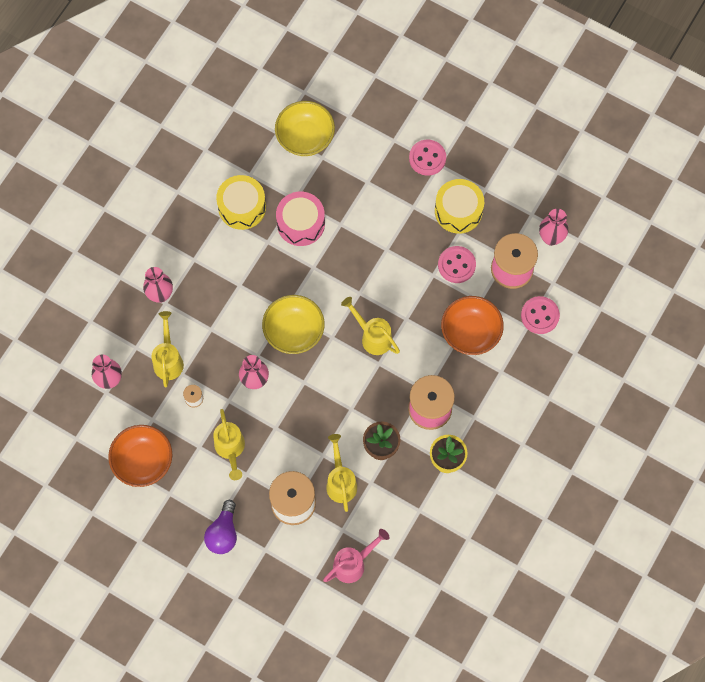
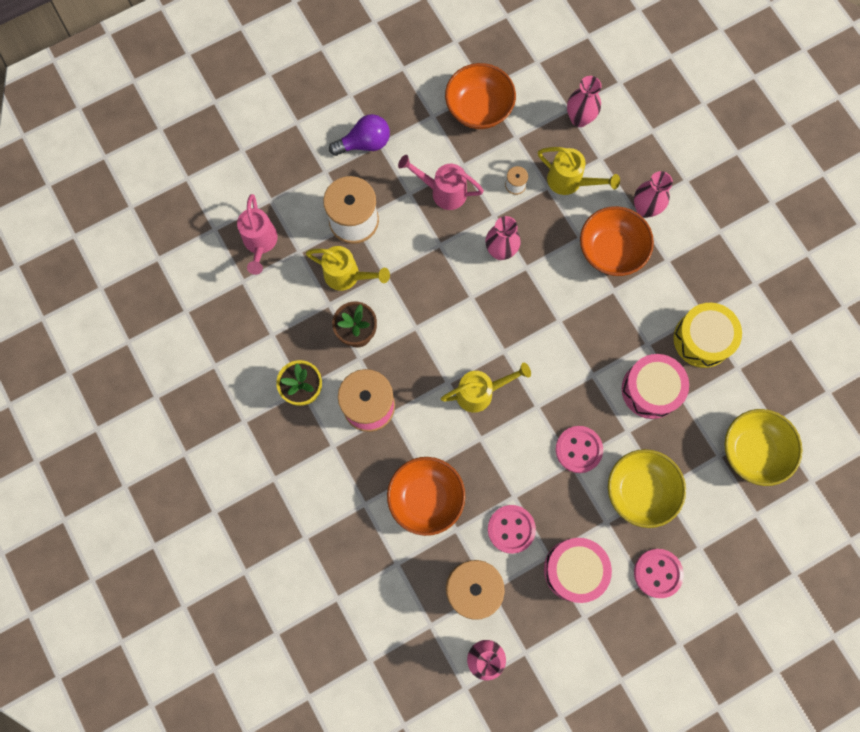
camera: 120 degrees right, 5 degrees up
(208, 302) = (611, 250): none -> orange bowl
(223, 533) = (364, 143): purple light bulb -> purple light bulb turned 120 degrees clockwise
(230, 450) = (442, 191): yellow watering can -> pink watering can
(294, 331) = (531, 316): yellow bowl -> yellow bowl (640, 490)
(458, 211) = (574, 570): yellow drum -> pink drum
(540, 316) = (401, 586): pink button -> pink button (578, 449)

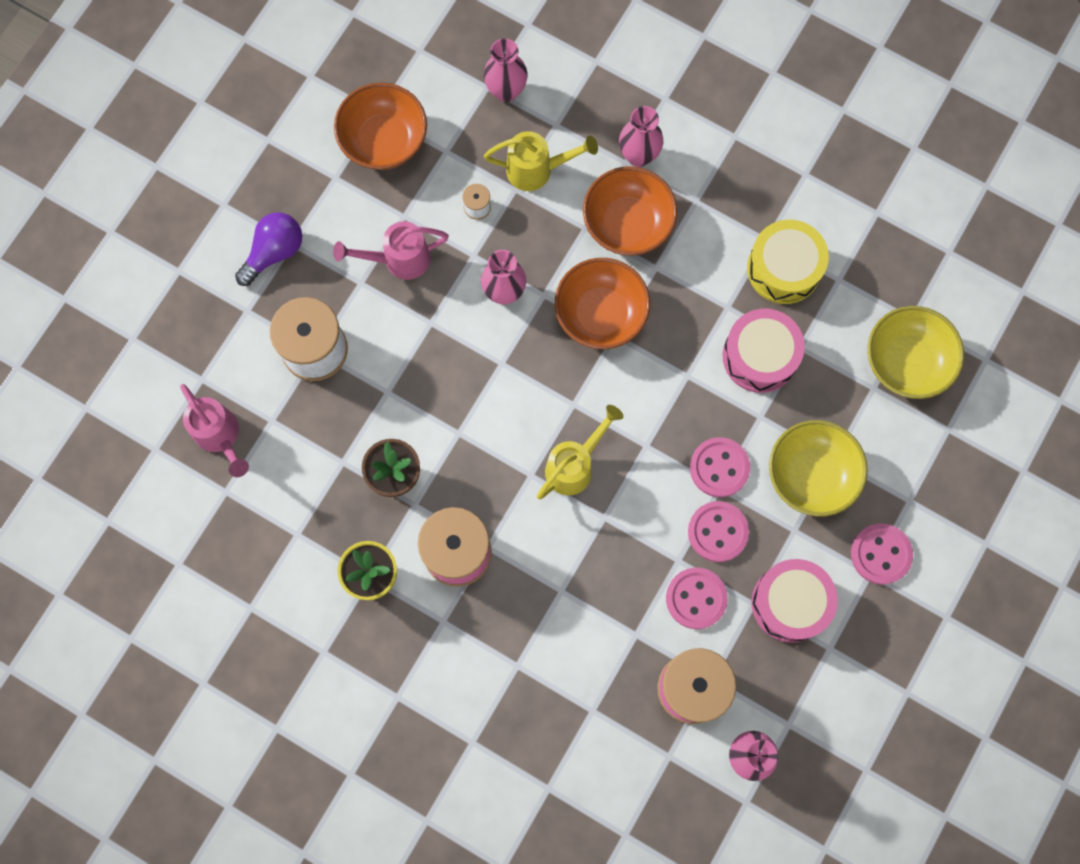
camera: 30 degrees left, 0 degrees up
(348, 276) = (346, 418): yellow watering can -> none
(426, 498) = (582, 619): orange bowl -> orange bowl (600, 314)
(552, 492) = (717, 532): none -> pink button

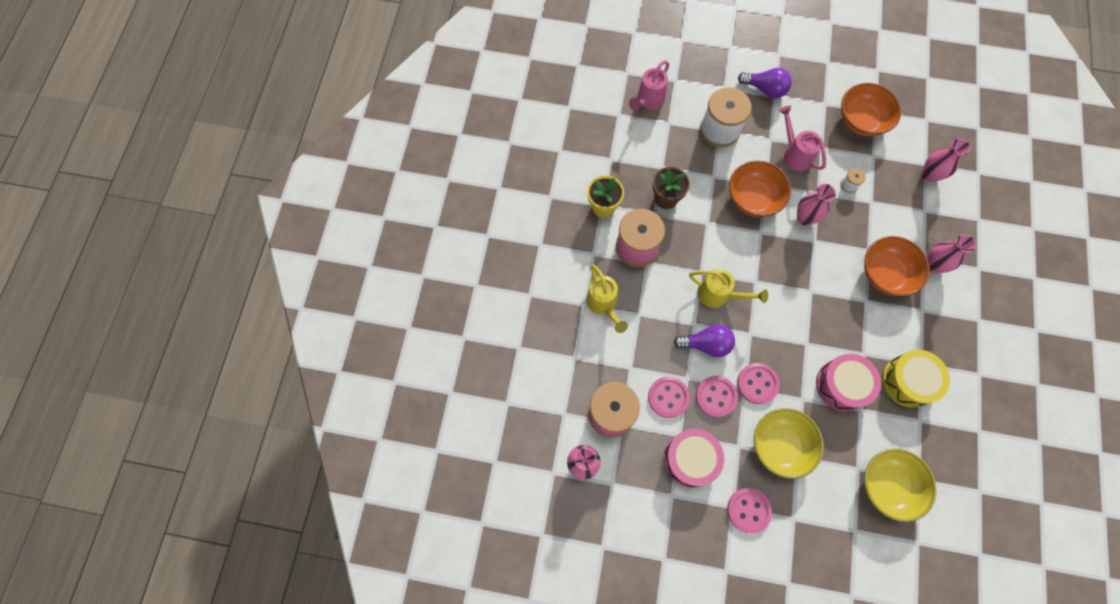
camera: 70 degrees right, 5 degrees down
(537, 170) = (890, 210): yellow watering can -> yellow watering can (603, 305)
(600, 314) = (819, 278): orange bowl -> orange bowl (753, 198)
(639, 513) = (706, 344): none -> purple light bulb

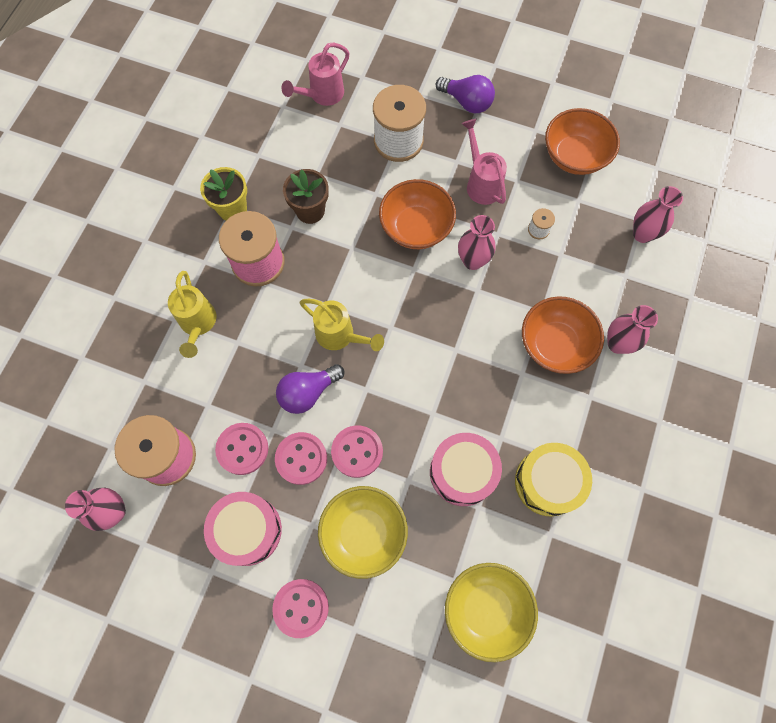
camera: 10 degrees right, 0 degrees up
(706, 344) = (308, 392): purple light bulb -> purple light bulb turned 135 degrees clockwise

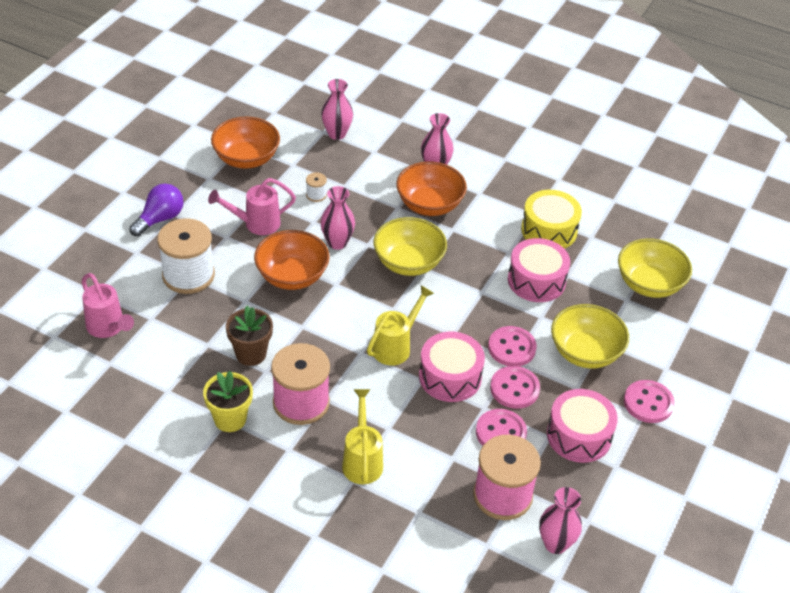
camera: 85 degrees left, 25 degrees down
(198, 324) = (362, 460): yellow watering can -> yellow watering can turned 90 degrees counterclockwise
(308, 392) = (450, 377): purple light bulb -> pink drum
(459, 333) = (408, 263): none -> yellow bowl

